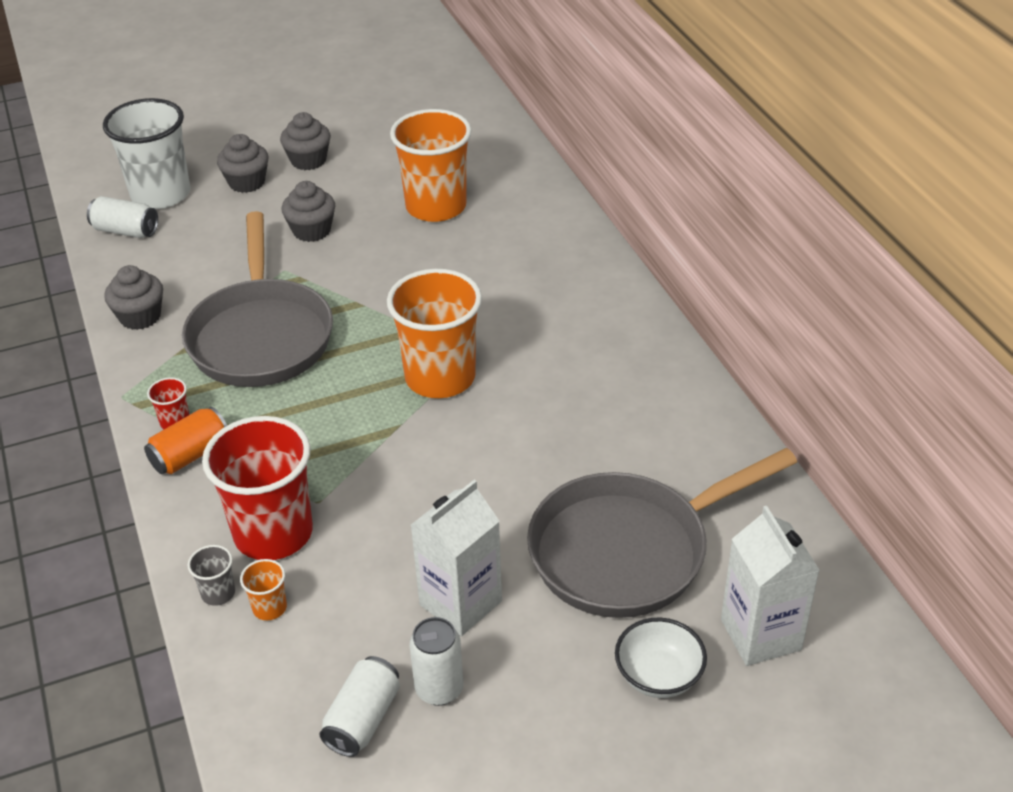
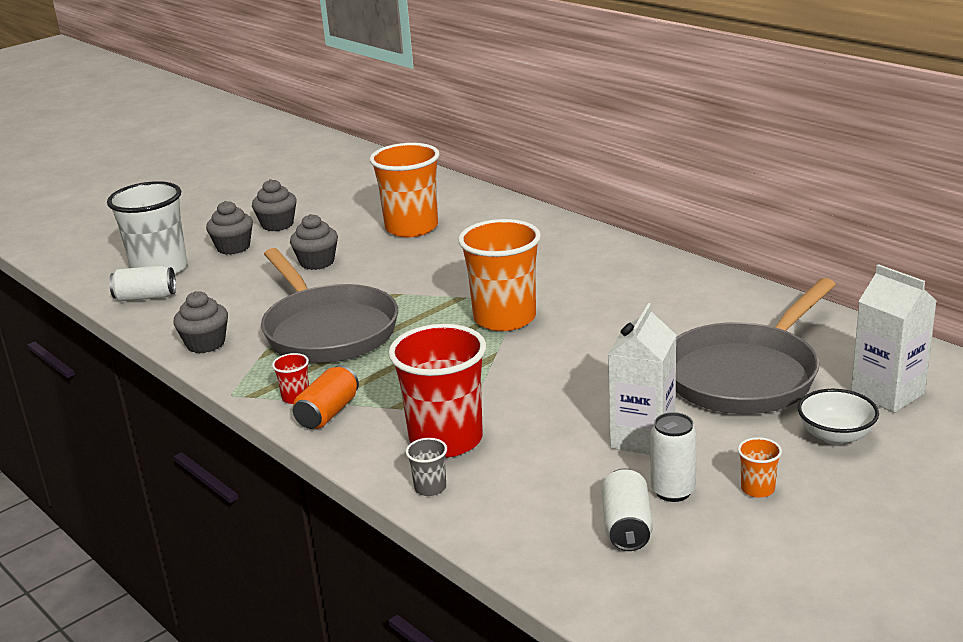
camera: 20 degrees left, 15 degrees down
(269, 608) = (484, 484): orange cup -> orange cup (757, 489)

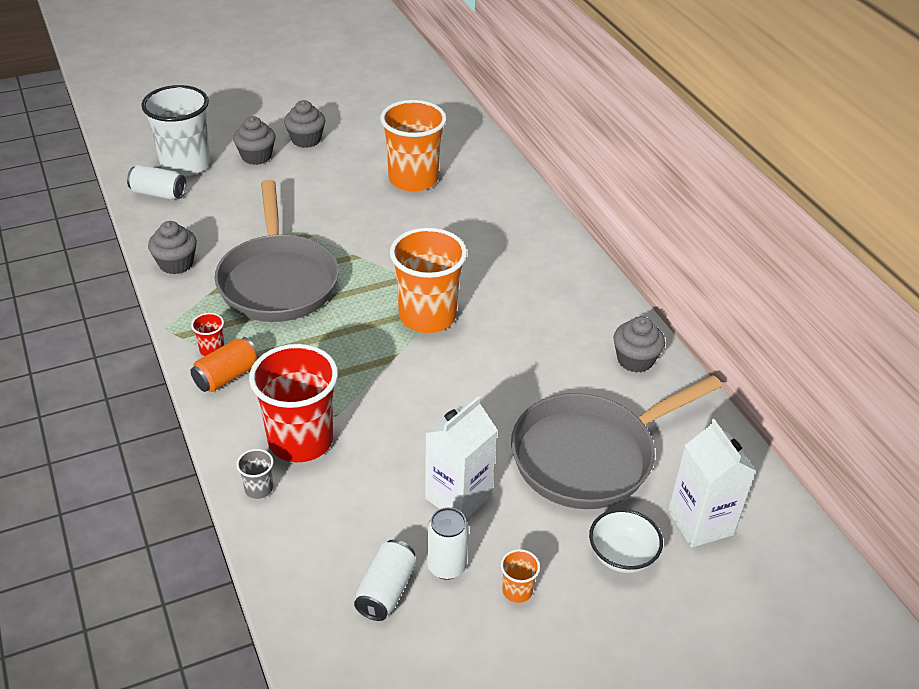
camera: 15 degrees right, 15 degrees up
(317, 262) = (313, 196): grey cupcake -> grey cupcake (635, 360)

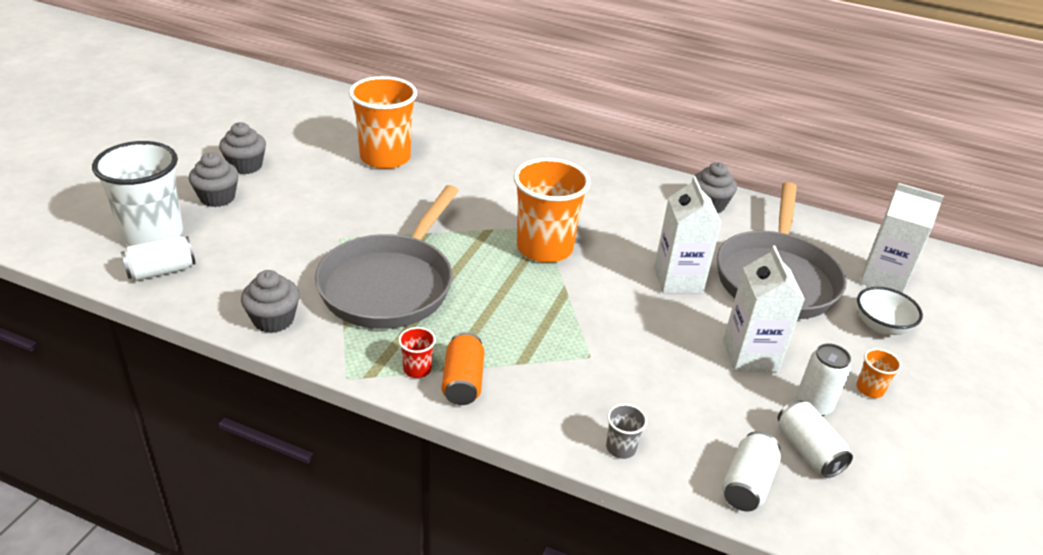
camera: 45 degrees left, 5 degrees down
(278, 281) = (390, 284): grey pan -> grey pan turned 75 degrees clockwise
(300, 440) = (594, 391): red cup -> none
(304, 575) = (747, 484): none -> white can
(496, 404) = (678, 280): none -> white carton

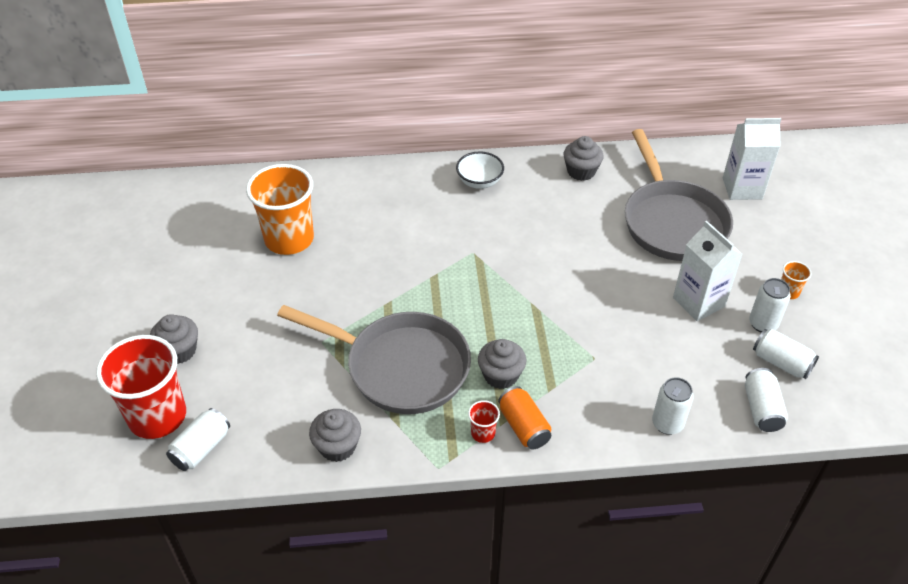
camera: 25 degrees left, 10 degrees up
(152, 234) = (157, 416): white cup -> red cup
(245, 166) = (172, 305): grey cupcake -> grey cupcake (501, 375)
(390, 284) = (400, 367): grey pan -> grey pan turned 60 degrees counterclockwise
(544, 248) = (490, 273): orange cup -> none
(621, 448) = (667, 424): grey cup -> white can
(678, 280) = (607, 257): white carton -> none
(881, 326) = (764, 232): white bowl -> white bowl (479, 181)

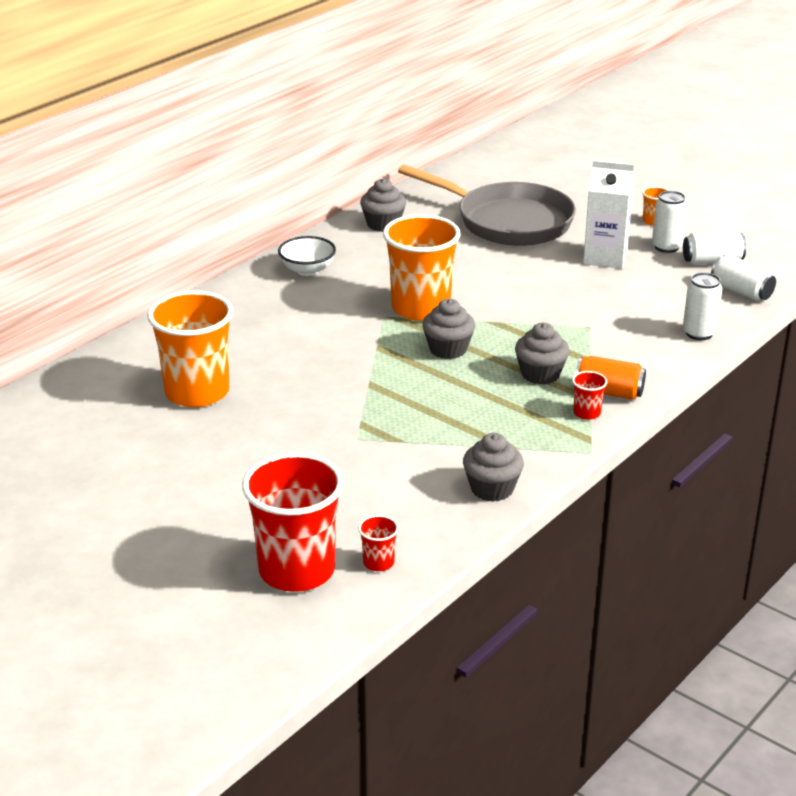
camera: 45 degrees left, 15 degrees down
(179, 351) = (232, 520): grey cupcake -> grey cupcake (448, 349)
(201, 448) = (378, 563): white can -> red cup
(400, 367) = (454, 414): grey pan -> none
(504, 261) = (420, 308): none -> orange cup
(742, 188) = (524, 178): white carton -> none

